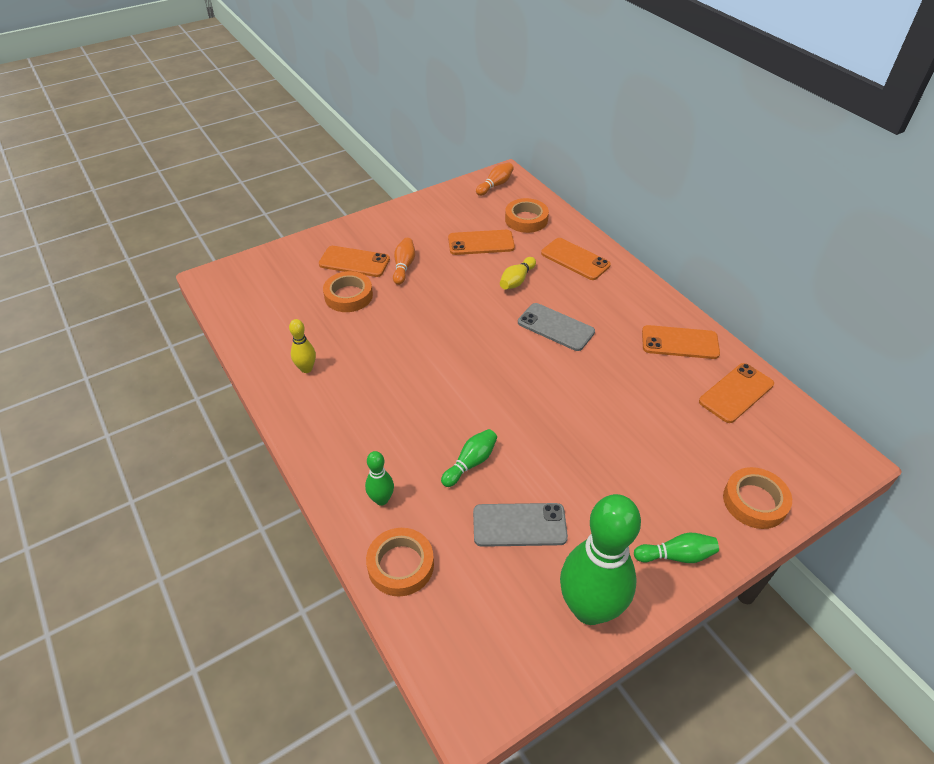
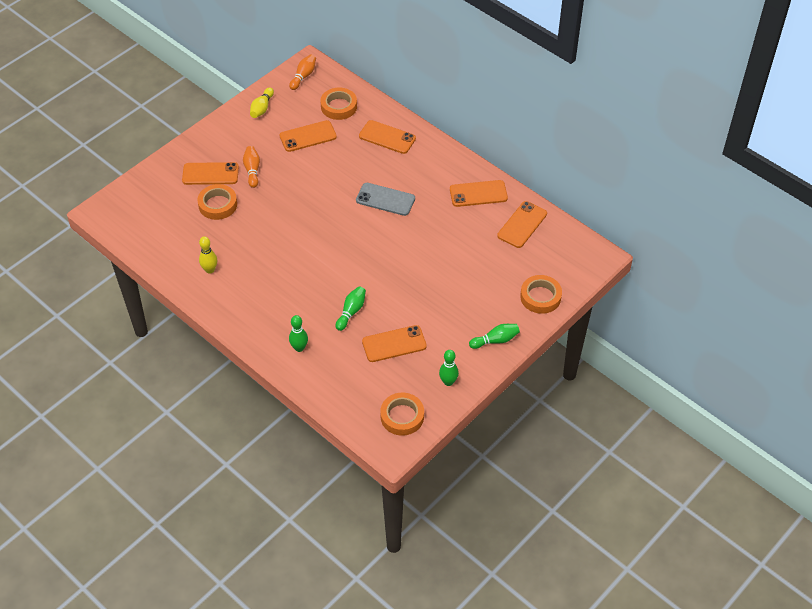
camera: 15 degrees left, 5 degrees up
(400, 565) = (326, 384): orange tape -> orange tape (402, 416)
(517, 280) = (346, 165): yellow bowling pin -> yellow bowling pin (262, 108)
(519, 525) = (394, 344): grey phone -> orange phone
(589, 608) = (448, 382): green bowling pin -> green bowling pin, size x0.45

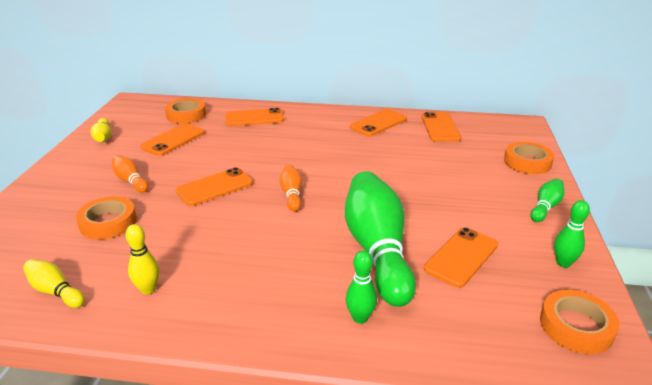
camera: 35 degrees left, 20 degrees down
(165, 245) = (55, 291): none -> yellow bowling pin
(210, 174) = (77, 200): orange phone -> orange phone (215, 187)
(303, 76) = (131, 108): orange bowling pin -> orange bowling pin (291, 194)
(351, 312) = (377, 250): green bowling pin -> green bowling pin, size x2.25
(385, 199) = (301, 153): grey phone -> none

